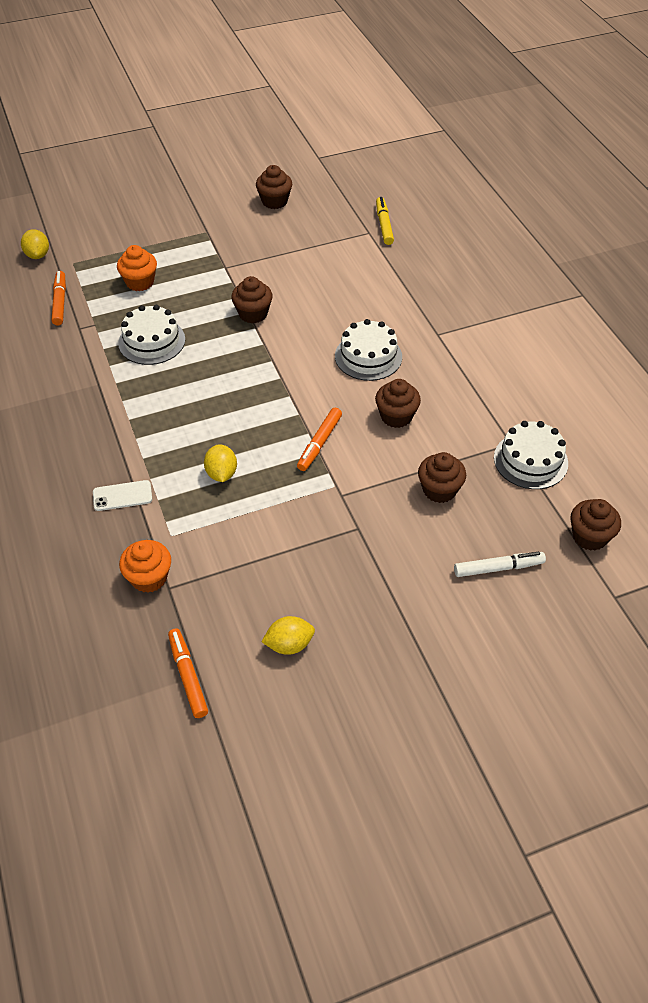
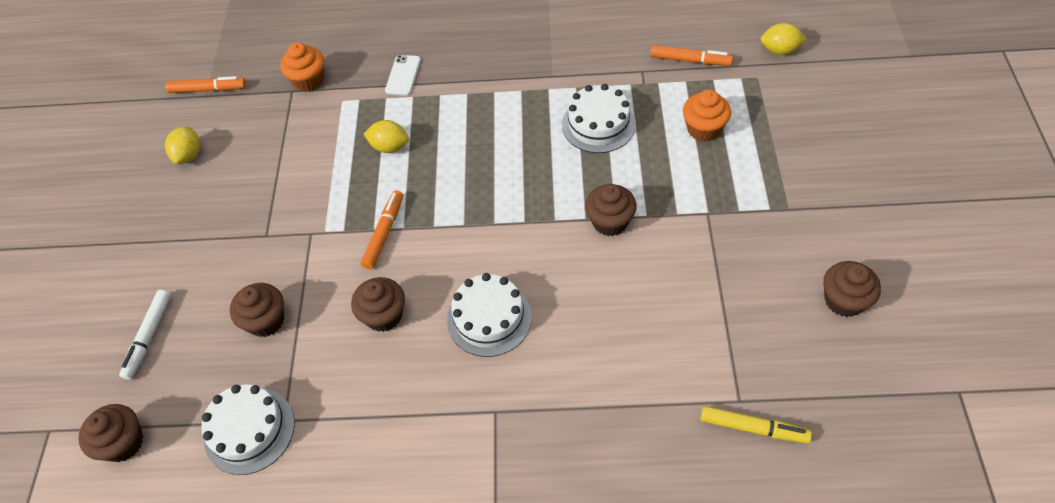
camera: 115 degrees right, 5 degrees up
(319, 443) = (384, 233): orange marker -> orange marker turned 60 degrees clockwise

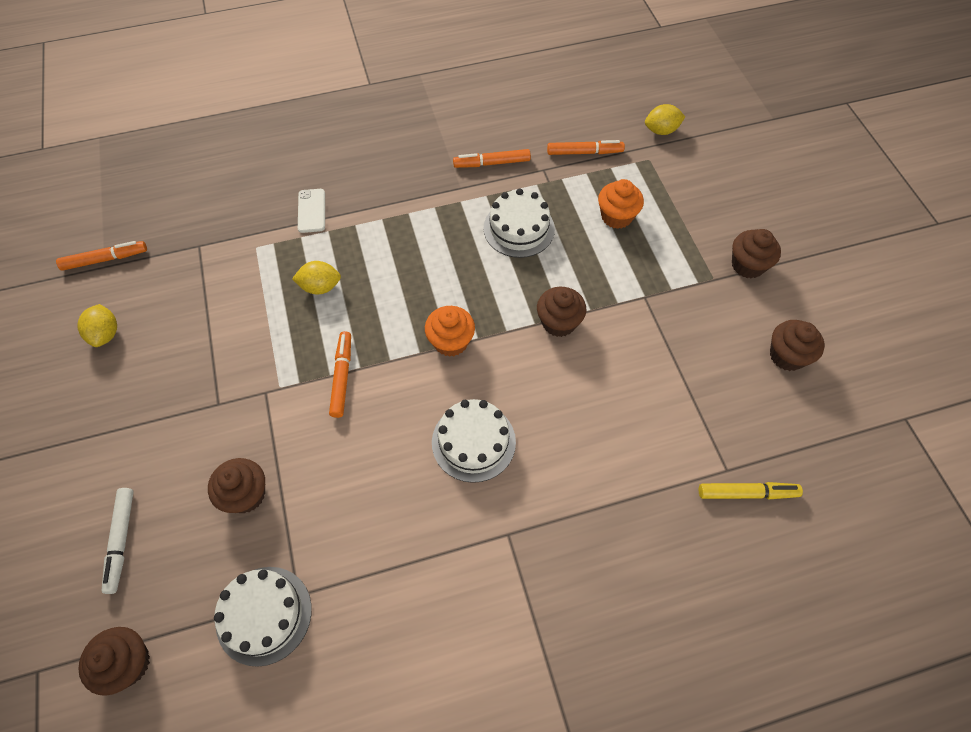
camera: 20 degrees left, 5 degrees up
(309, 80) = (214, 232): orange cupcake -> orange cupcake (451, 341)
(384, 315) = (368, 462): brown cupcake -> brown cupcake (747, 265)
(591, 57) = (492, 163): none -> orange marker

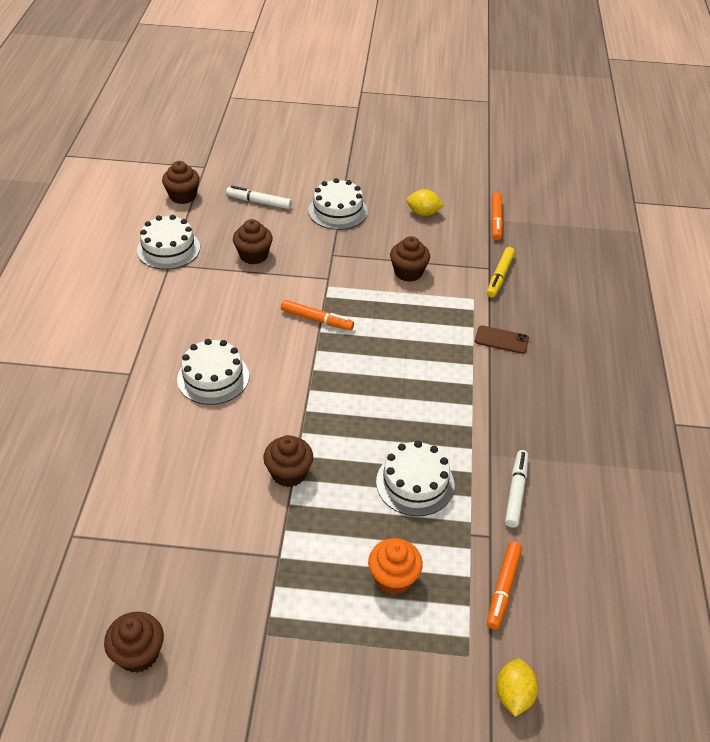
camera: 110 degrees right, 15 degrees down
(122, 431) = (338, 211): none -> white cake
(311, 211) = (501, 340): white phone -> brown phone
(320, 287) = (411, 327): yellow lemon -> none
(451, 341) = (312, 391): orange cupcake -> none
(492, 163) = (516, 492): orange marker -> white marker
(747, 265) = (265, 681): brown cupcake -> brown cupcake (408, 272)
(747, 493) = (43, 539): yellow marker -> yellow marker (499, 276)

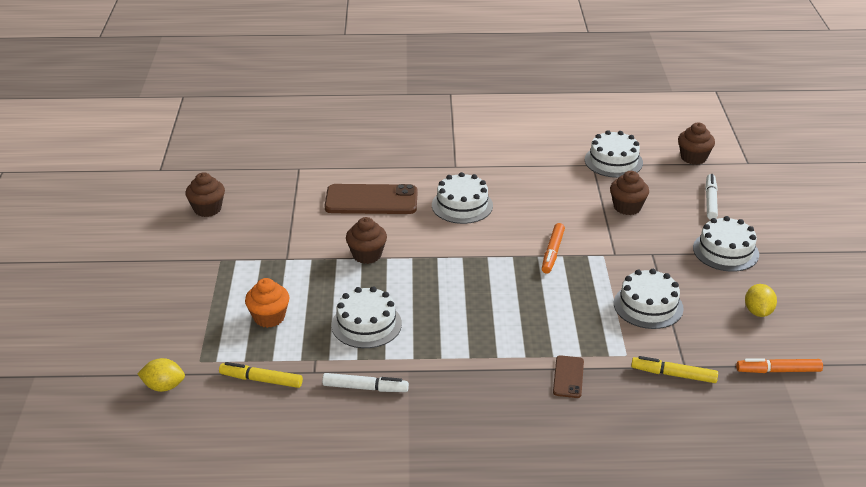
camera: 85 degrees right, 10 degrees down
(176, 460) = (371, 200): none -> brown phone
(408, 272) = (648, 306): brown cupcake -> white cake
(503, 588) = (261, 380): orange marker -> yellow marker

